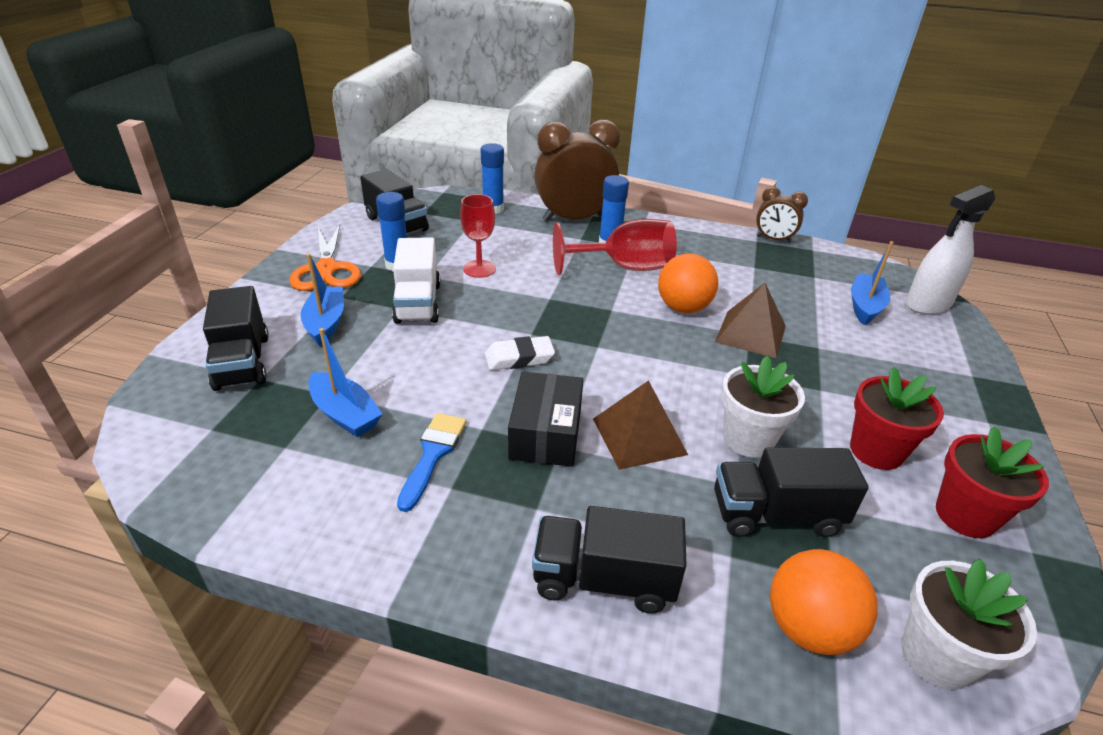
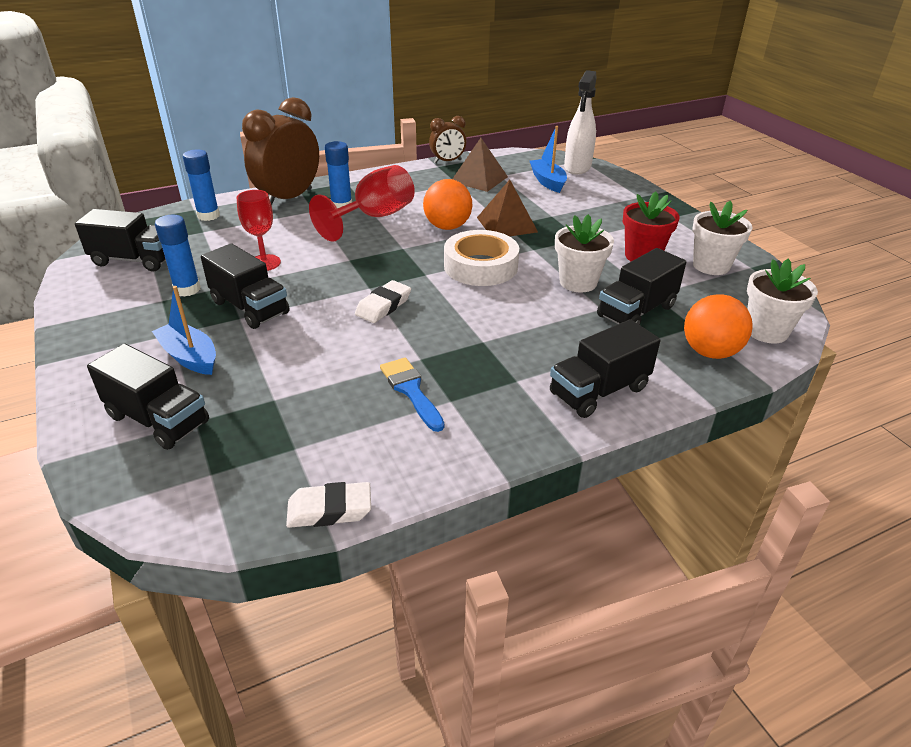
camera: 40 degrees left, 0 degrees up
(232, 521) = (329, 510): none -> white eraser
(327, 269) = (122, 320): orange scissors -> none
(345, 414) = (309, 404): blue boat -> none
(418, 303) = (250, 307): white truck -> black truck
(545, 433) = (465, 339): black box -> none
(639, 436) = (520, 311): brown pyramid -> brown pyramid (479, 179)
(662, 365) = (480, 266): none -> white tape
(965, 515) = (711, 266): red flower pot -> white flower pot

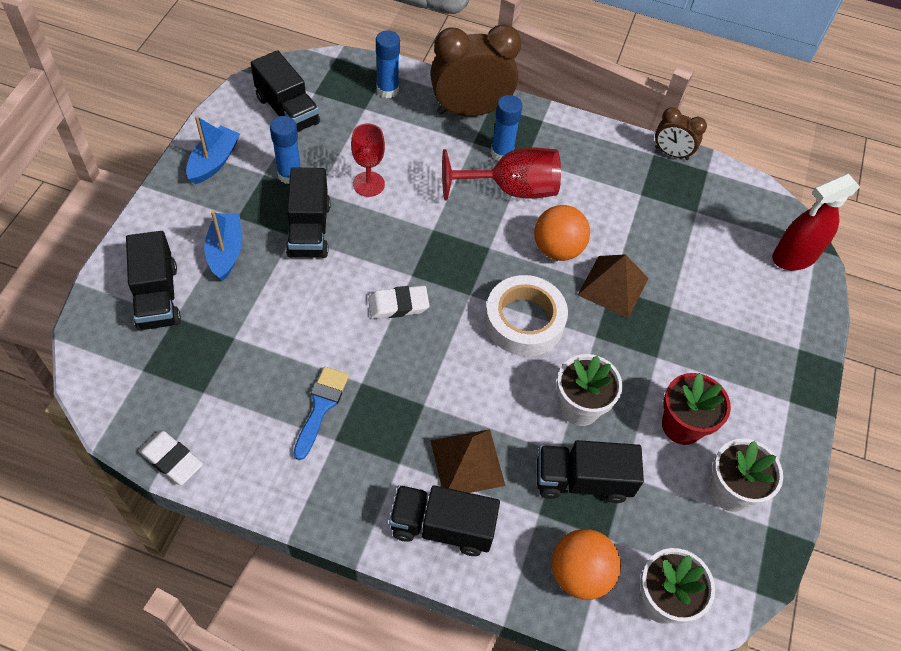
camera: 40 degrees right, 20 degrees up
(479, 179) = (669, 203): brown pyramid -> brown pyramid (467, 463)
(547, 182) = (732, 256): blue boat -> blue boat (214, 162)
(577, 167) = (794, 256): white spray bottle -> red spray bottle

